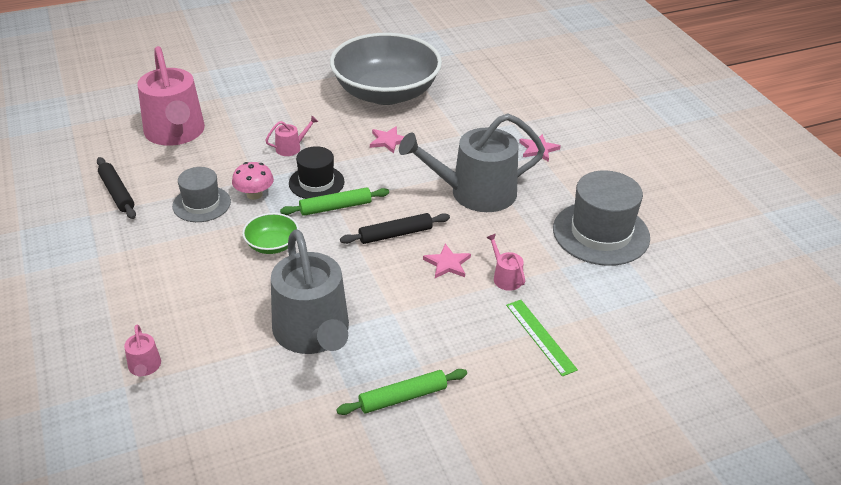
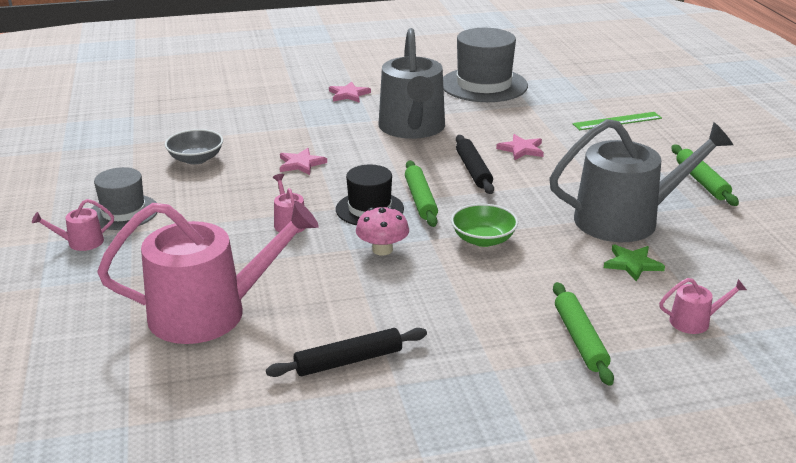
camera: 80 degrees left, 10 degrees down
(128, 299) = (580, 339): none -> green rolling pin
(201, 204) = (393, 288): grey hat -> grey hat (123, 212)
(234, 333) = (632, 264): none -> green star
(386, 93) = (196, 159): grey bowl -> grey bowl, size x0.41
(505, 277) = (542, 127): pink watering can -> pink watering can (80, 242)

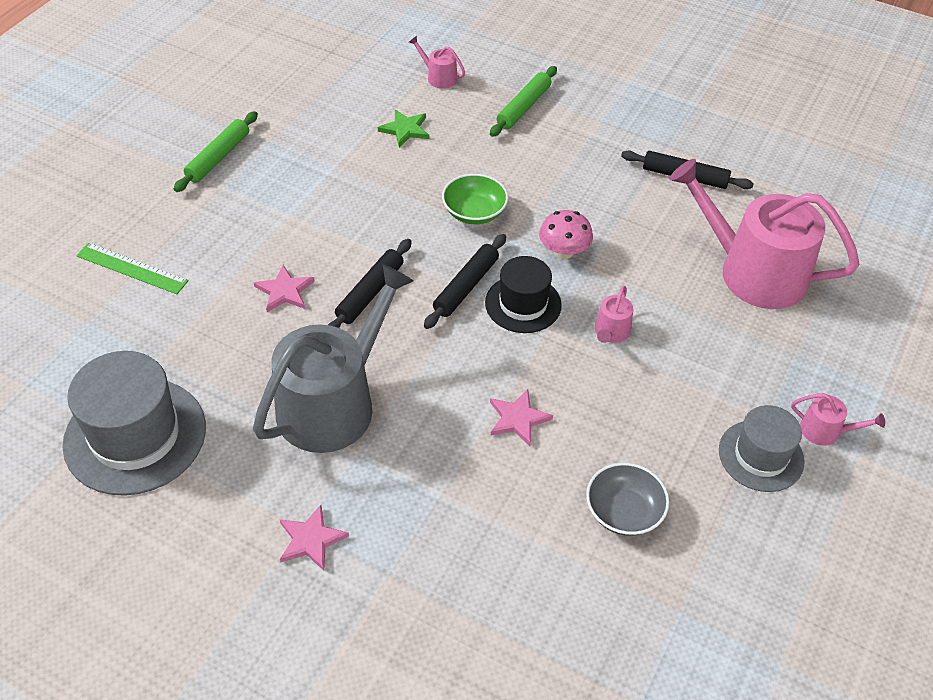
camera: 140 degrees left, 20 degrees up
(420, 200) = (466, 286): green rolling pin -> black rolling pin
(626, 219) = (342, 162): grey watering can -> none

